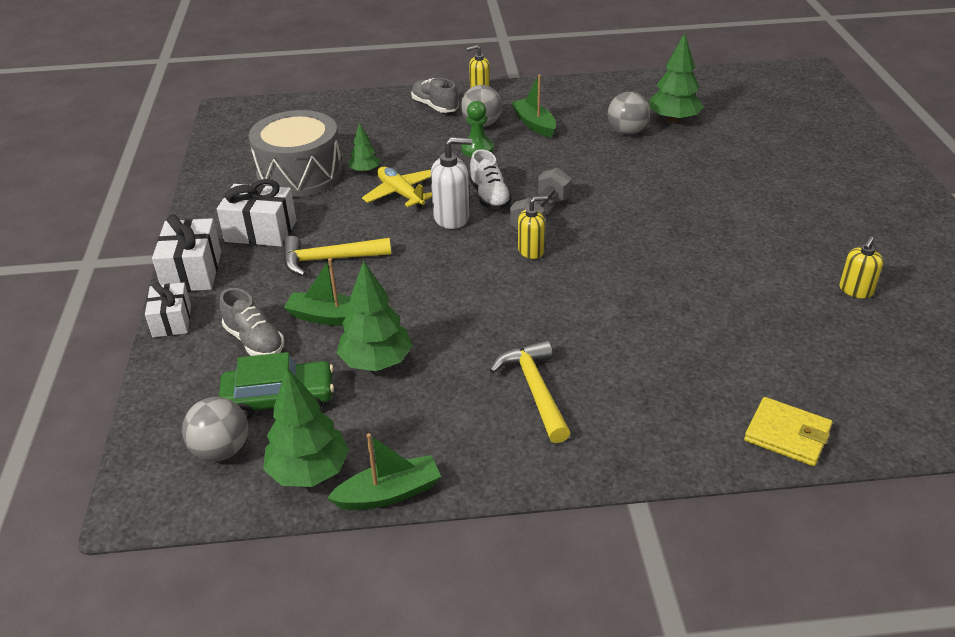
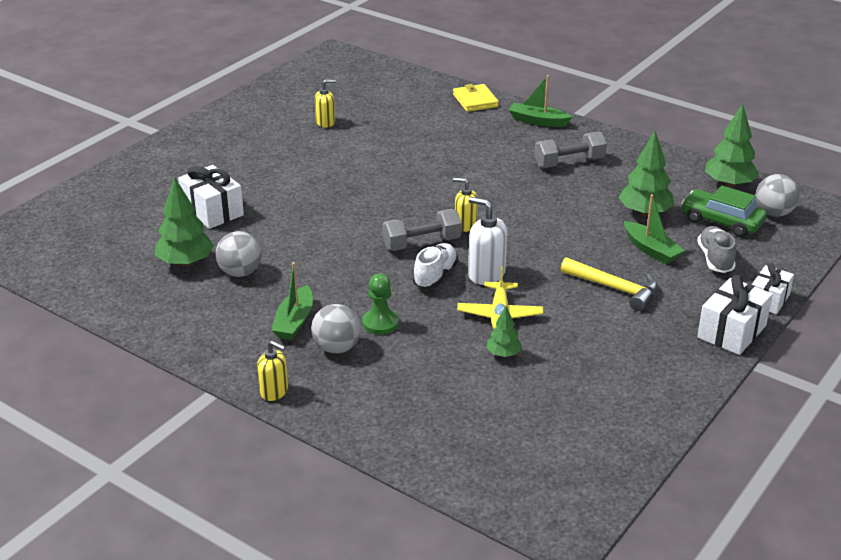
camera: 140 degrees left, 5 degrees down
(261, 231) = (649, 340): white gift -> white gift (212, 211)
(300, 174) = (565, 383): grey drum -> none
(389, 493) = (693, 160): green boat -> green boat (538, 121)
(435, 106) = (345, 397): grey shoe -> none
(535, 390) = (569, 163): yellow hammer -> grey dumbbell

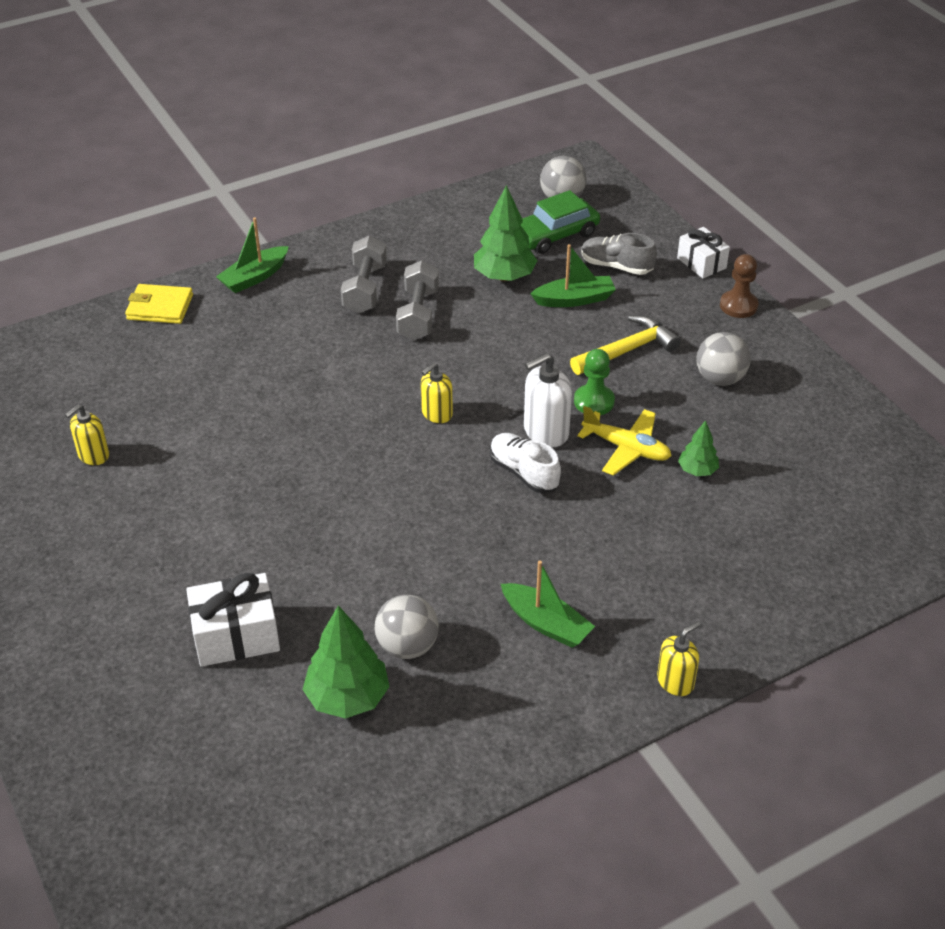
camera: 65 degrees left, 10 degrees up
(325, 122) = (93, 455): yellow soap dispenser -> yellow soap dispenser turned 150 degrees counterclockwise
(336, 348) = (619, 601): grey ball -> grey ball (720, 378)
(380, 323) = (590, 548): green pawn -> green pawn (594, 401)
(421, 243) = (450, 461): grey dumbbell -> grey dumbbell (418, 315)
(729, 184) = (491, 202): green tree -> none
(731, 331) = (738, 305): white gift -> brown pawn

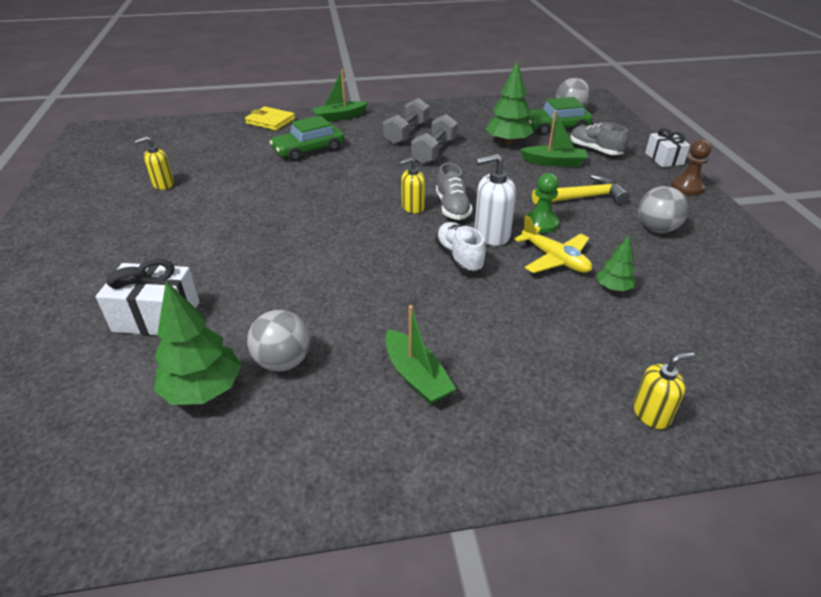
camera: 20 degrees right, 5 degrees down
(250, 350) = (308, 150): none -> green car
(483, 403) = (452, 207): none -> grey shoe
(675, 681) = (521, 469): yellow soap dispenser -> yellow soap dispenser (651, 414)

